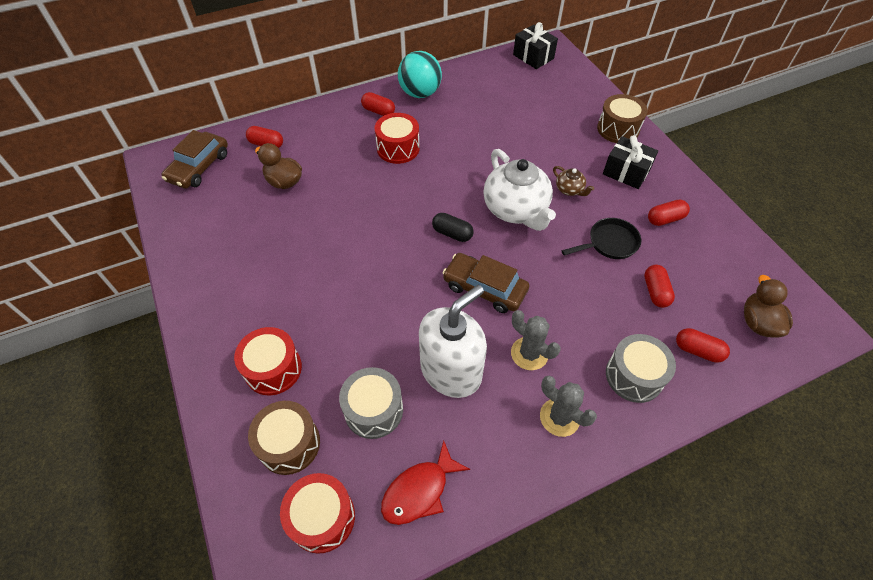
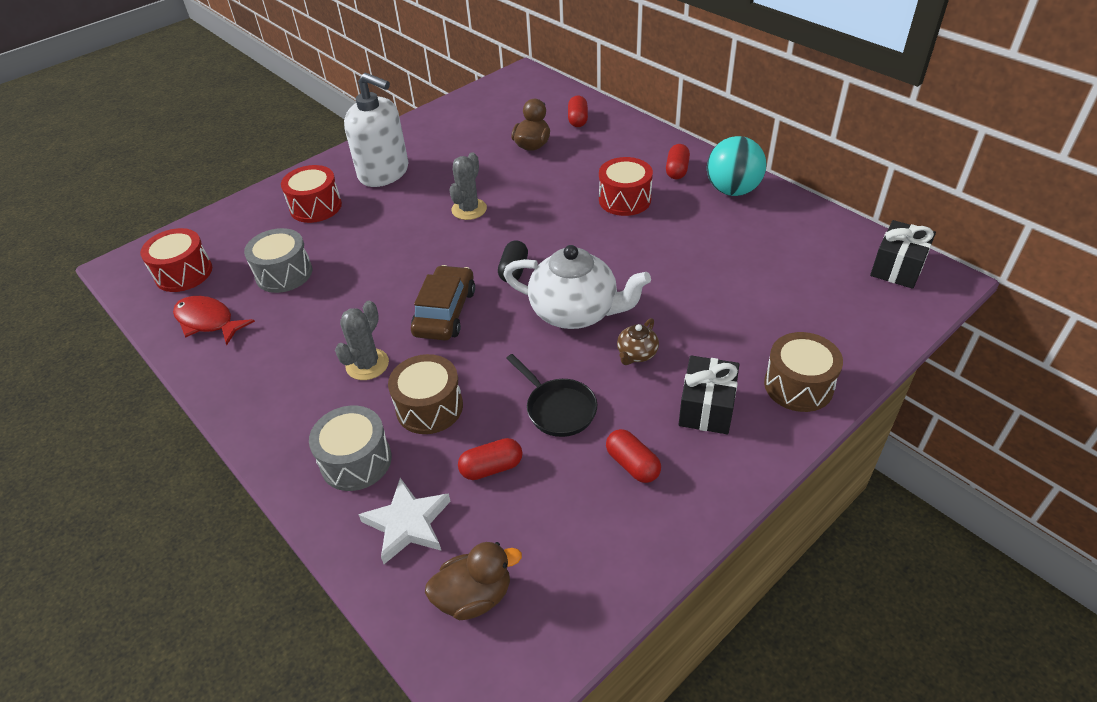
camera: 75 degrees right, 10 degrees down
(199, 167) = (526, 96): brown car -> none
(289, 444) = (246, 237): brown drum -> brown drum (429, 407)
(451, 371) = (334, 311): white soap dispenser -> white soap dispenser (384, 172)
(516, 209) = (575, 312): white teapot -> white teapot turned 120 degrees counterclockwise
(559, 417) = (292, 403): grey cactus -> grey cactus (469, 209)
(697, 350) = (408, 524): red capsule -> white star

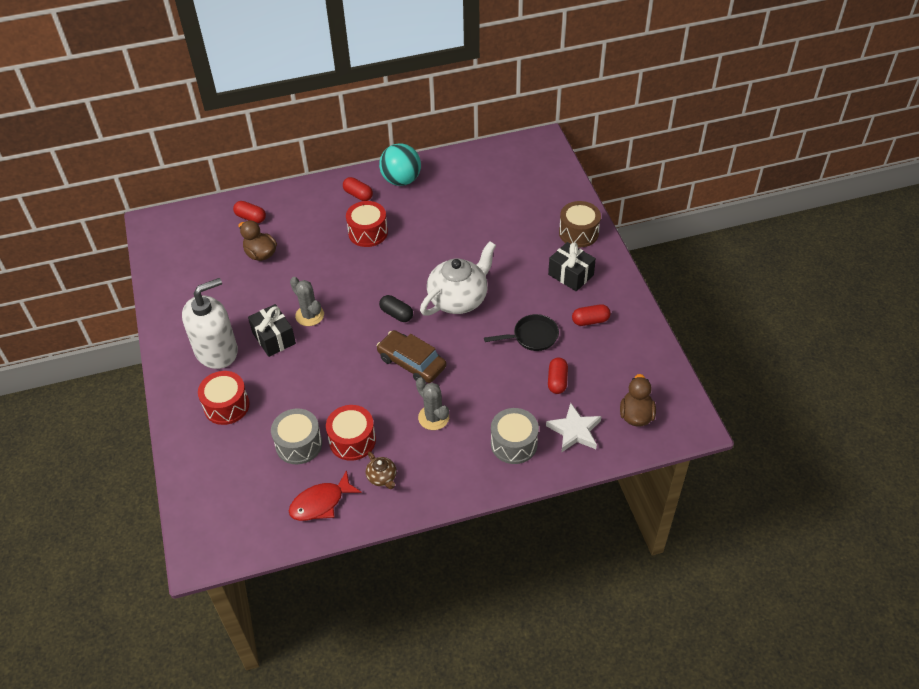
camera: 65 degrees left, 5 degrees up
(183, 273) = (245, 511): red drum -> red drum (352, 440)
(429, 407) = (492, 396): brown drum -> none
(636, 354) = (513, 286): brown teapot -> brown teapot (382, 477)
(897, 267) = (521, 151): black gift -> black gift (274, 338)

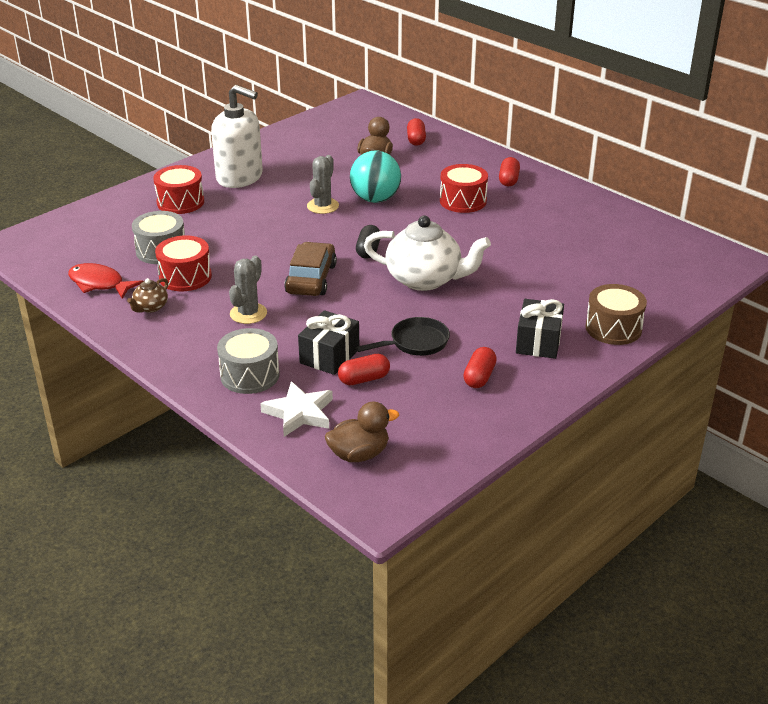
camera: 60 degrees right, 15 degrees down
(274, 338) = (278, 198): black gift -> black gift (329, 356)
(401, 180) = (558, 195): turquoise ball -> turquoise ball (375, 199)
(532, 336) = (415, 342): black pan -> black pan turned 75 degrees counterclockwise
(590, 321) = (479, 377): red capsule -> red capsule turned 60 degrees clockwise

